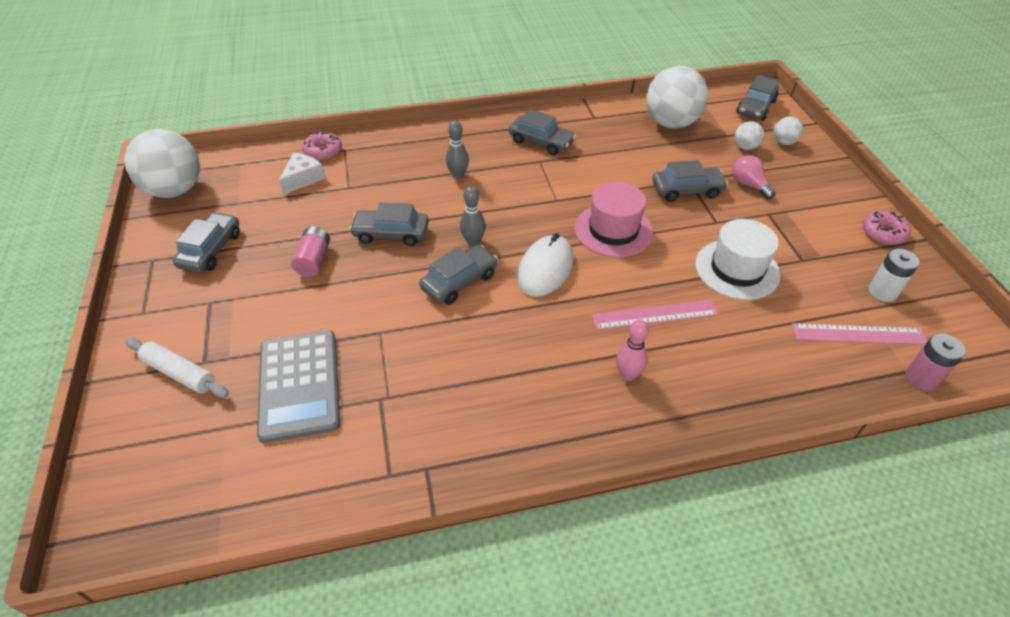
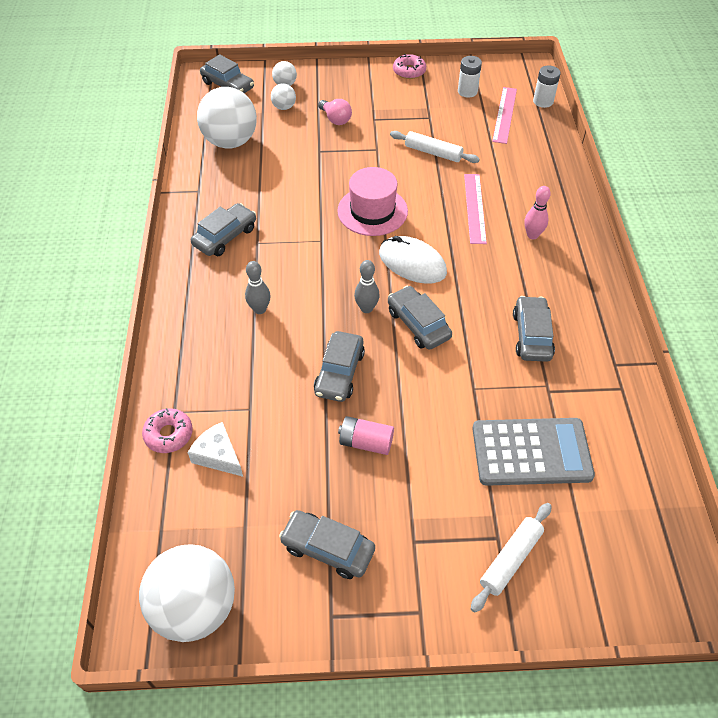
camera: 80 degrees left, 5 degrees up
(686, 190) = (332, 155): grey car -> grey car (531, 335)
(737, 269) = (433, 152): white hat -> white rolling pin
(749, 185) = (335, 119): pink light bulb -> pink light bulb turned 105 degrees counterclockwise
(921, 378) = (543, 101): pink battery -> white battery

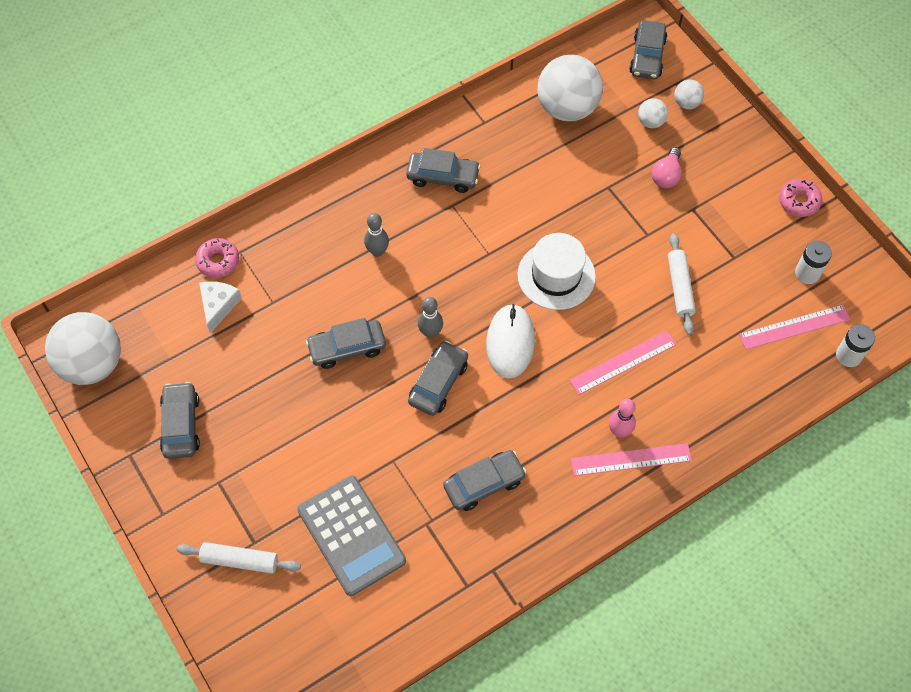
camera: 60 degrees right, 10 degrees up
(366, 442) = (289, 403): pink battery -> none
(372, 211) = (556, 275): pink hat -> white hat
(560, 239) = (631, 459): none -> pink ruler

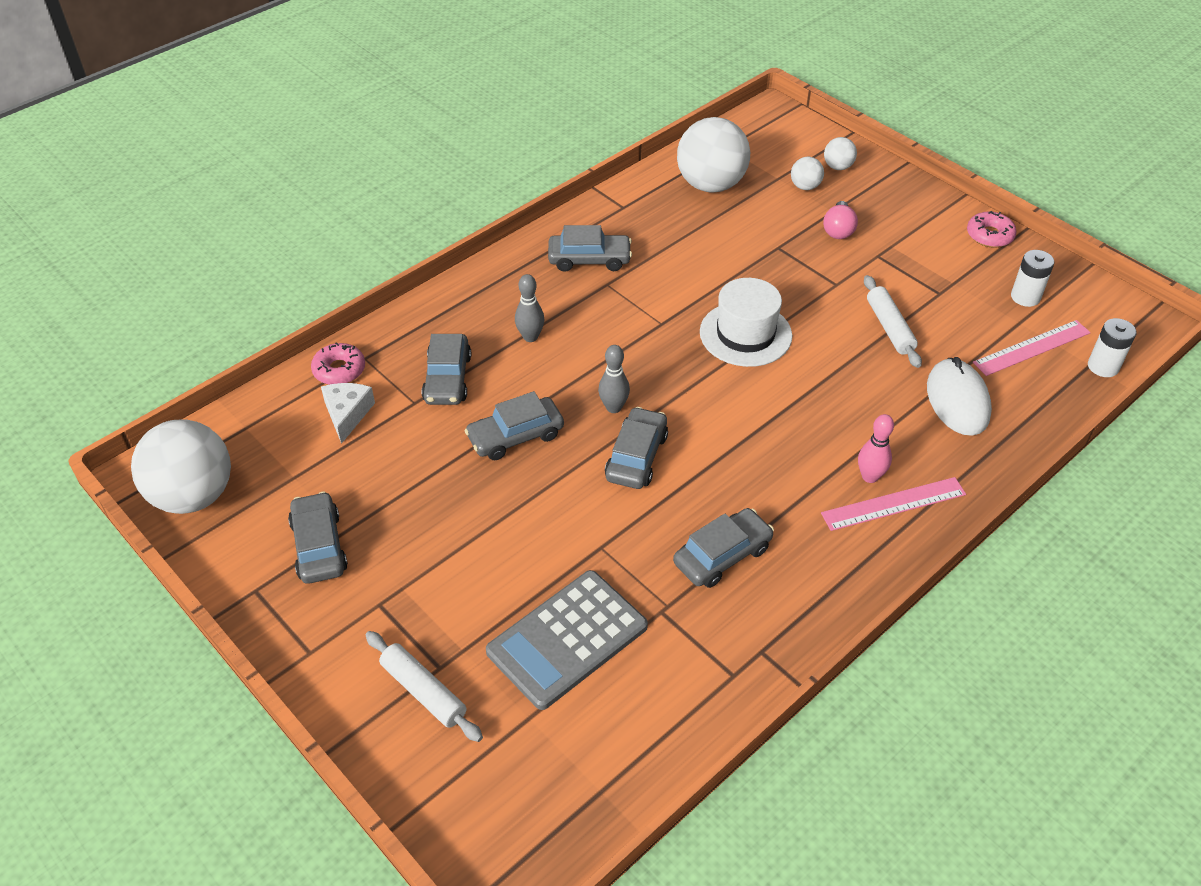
camera: 10 degrees left, 15 degrees down
(240, 560) = (424, 691): white rolling pin -> white rolling pin turned 45 degrees clockwise
(351, 535) = (567, 639): grey calculator -> grey calculator turned 90 degrees clockwise
(510, 342) = (711, 405): white mouse -> white mouse (957, 400)
(623, 362) = (850, 407): pink ruler -> none
(647, 56) = (782, 134): grey car -> grey car (447, 378)

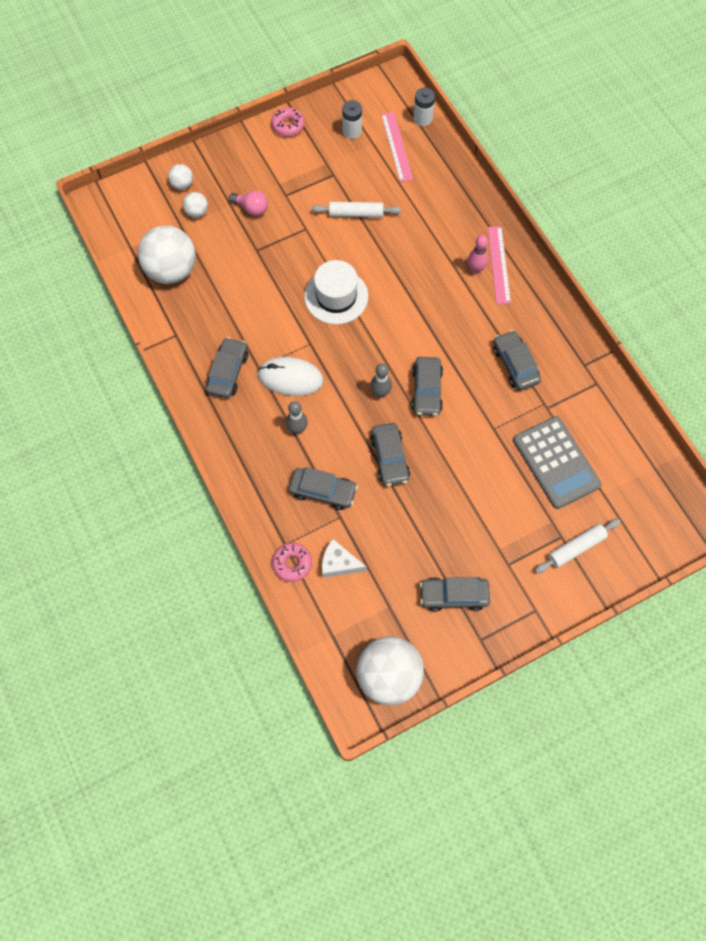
camera: 75 degrees left, 20 degrees up
(636, 457) = (427, 390): grey car -> grey car turned 120 degrees counterclockwise
(957, 400) = (428, 202): white mouse -> white mouse (290, 378)

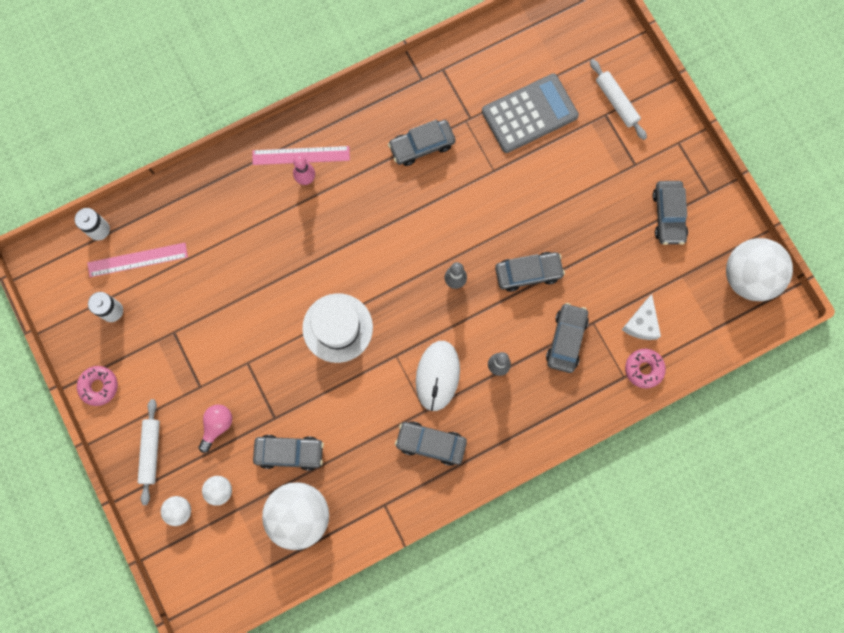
camera: 90 degrees left, 10 degrees up
(356, 213) = (229, 306): white rolling pin -> white rolling pin (150, 452)
(427, 390) = (452, 234): grey car -> grey car (289, 452)

